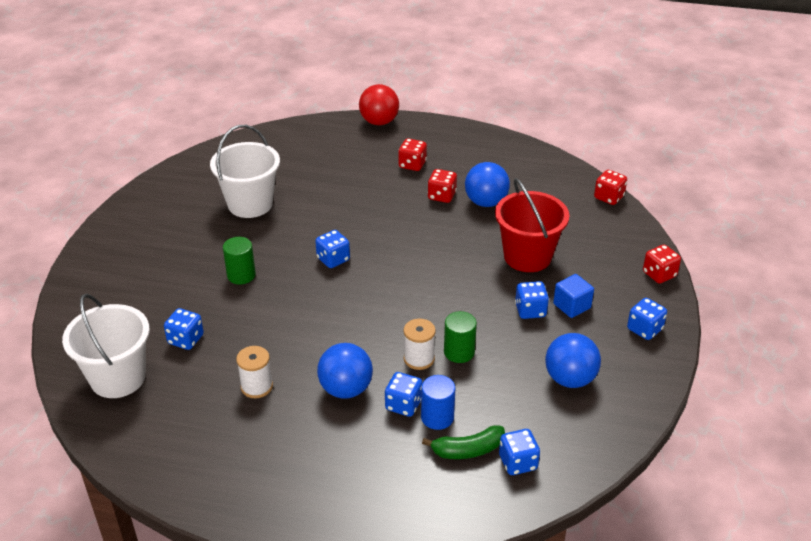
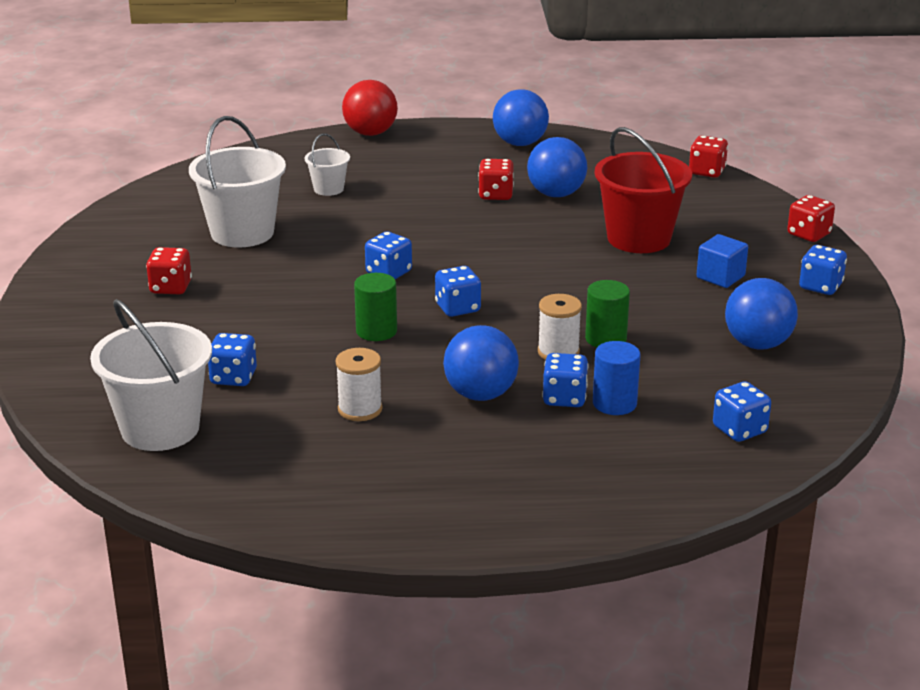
camera: 15 degrees left, 10 degrees down
(241, 275) = (272, 304): green cylinder -> green cylinder (376, 331)
(326, 171) = (328, 189): none -> white bucket
(412, 165) = (439, 169): red dice -> red dice (171, 288)
(468, 450) = (671, 428): green banana -> none
(481, 148) = (520, 143): none -> blue ball
(530, 310) = (672, 288): blue dice -> blue dice (457, 308)

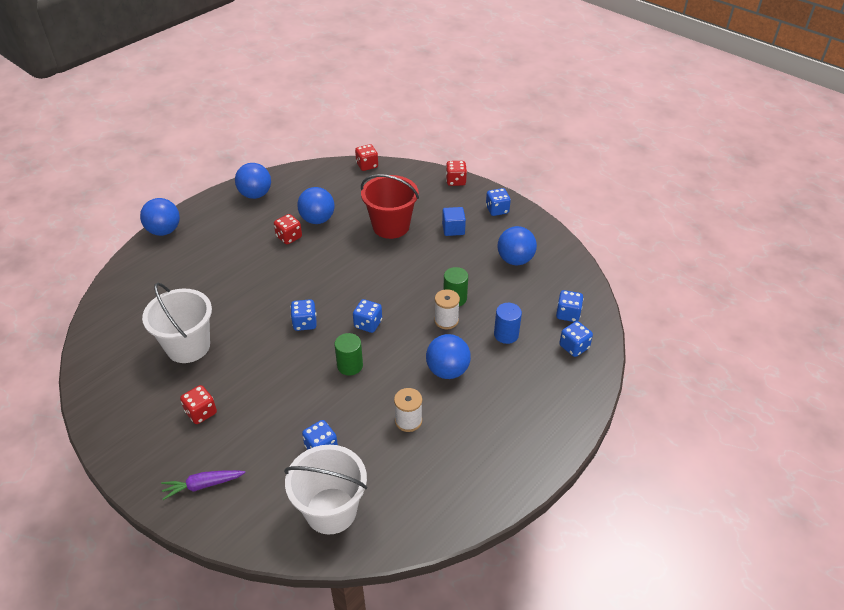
camera: 45 degrees left, 15 degrees up
(84, 340) = (203, 485): none -> purple carrot
(328, 189) = (195, 285): white bucket -> none
(370, 133) = (164, 231): red ball -> blue ball
(564, 398) = (483, 346): blue dice -> blue dice (574, 347)

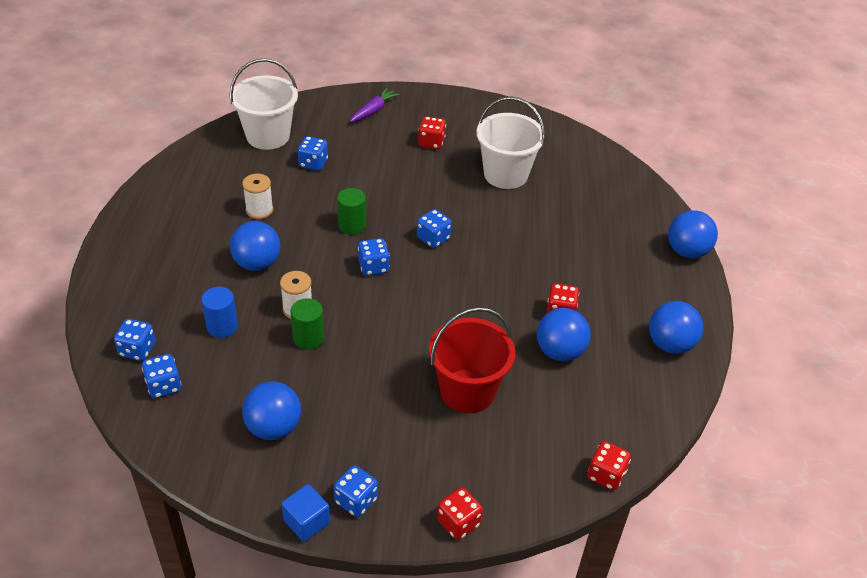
camera: 140 degrees right, 0 degrees up
(453, 229) = (388, 431): blue cube -> blue cube (306, 522)

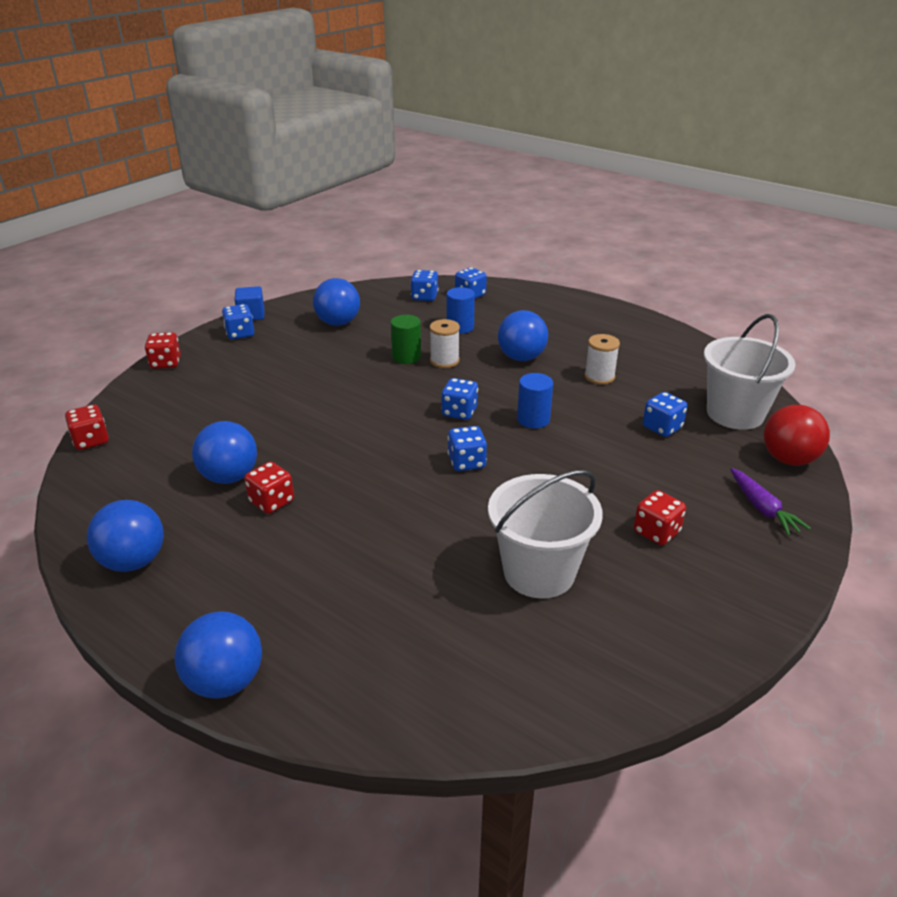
camera: 125 degrees right, 10 degrees down
(310, 108) = (788, 459): none -> red ball
(352, 225) = (533, 419): green cylinder -> blue cylinder
(467, 391) = (260, 408): red bucket -> none

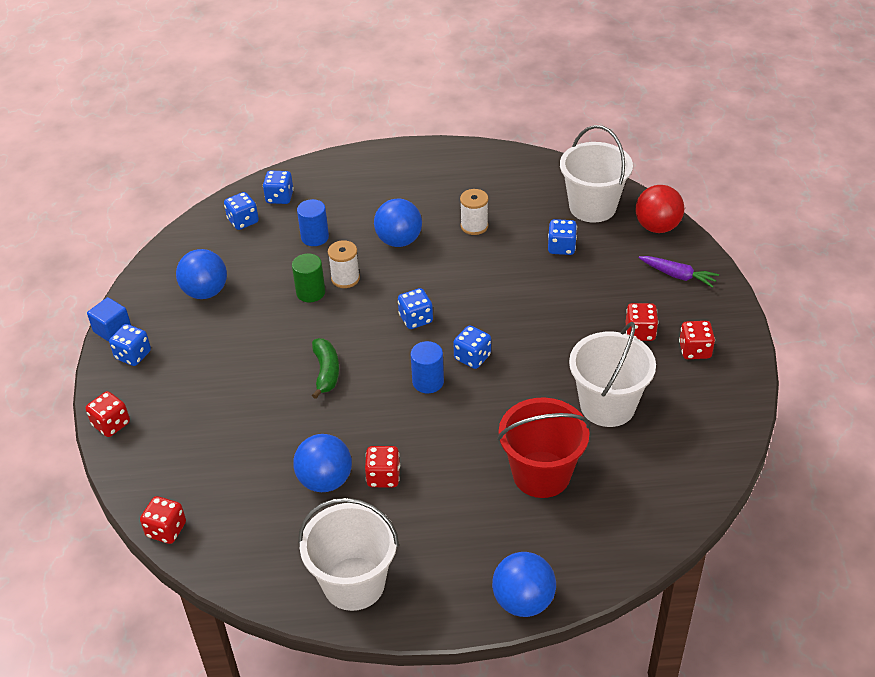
camera: 40 degrees left, 10 degrees up
(133, 561) = (354, 583): blue ball -> white bucket
(341, 409) = (326, 372): none -> green banana
(396, 587) = (541, 474): none -> red bucket
(533, 419) = (473, 293): blue cylinder -> blue cylinder (428, 382)
(700, 582) = (694, 350): none -> red dice

